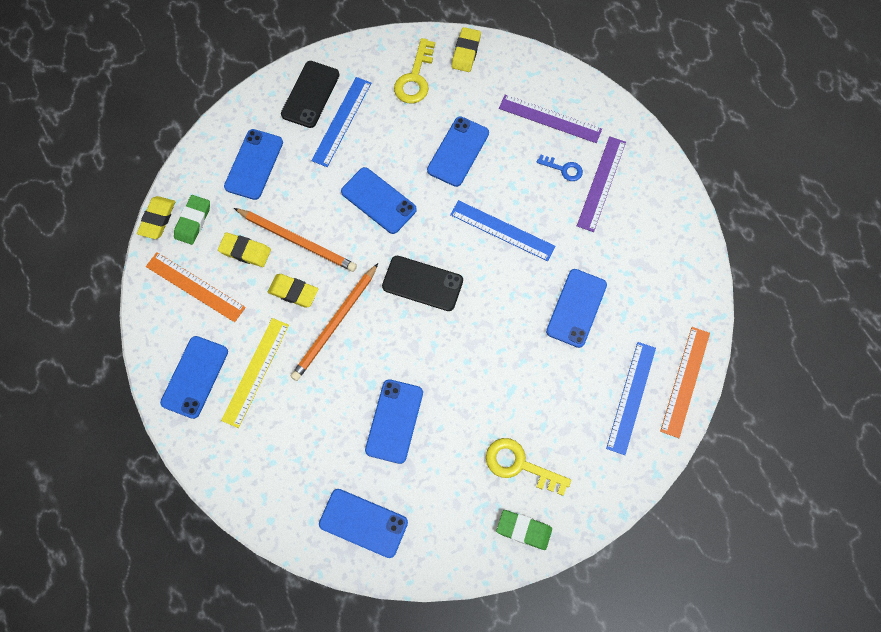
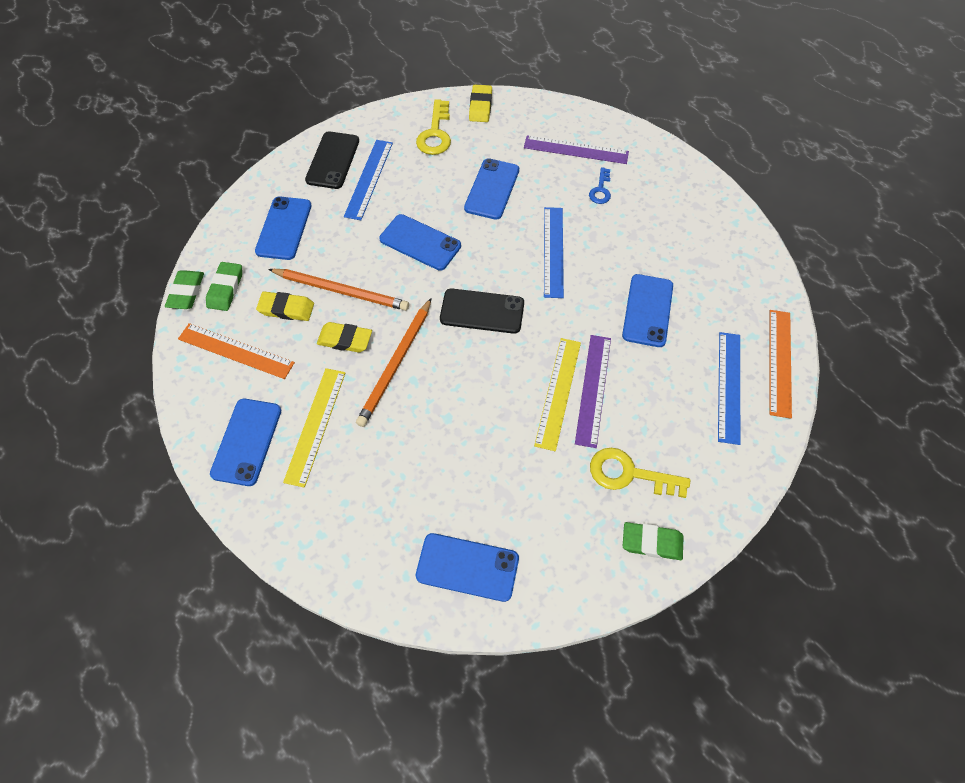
camera: 10 degrees left, 10 degrees down
(157, 219) = (186, 292): yellow eraser -> green eraser
(394, 421) = (480, 451): blue phone -> none
(474, 377) = (558, 392): none -> yellow ruler
(502, 230) = (553, 251): blue ruler -> blue ruler turned 75 degrees clockwise
(563, 169) = (600, 190): blue key -> blue key turned 90 degrees clockwise
(601, 183) = (641, 197): purple ruler -> purple ruler (593, 389)

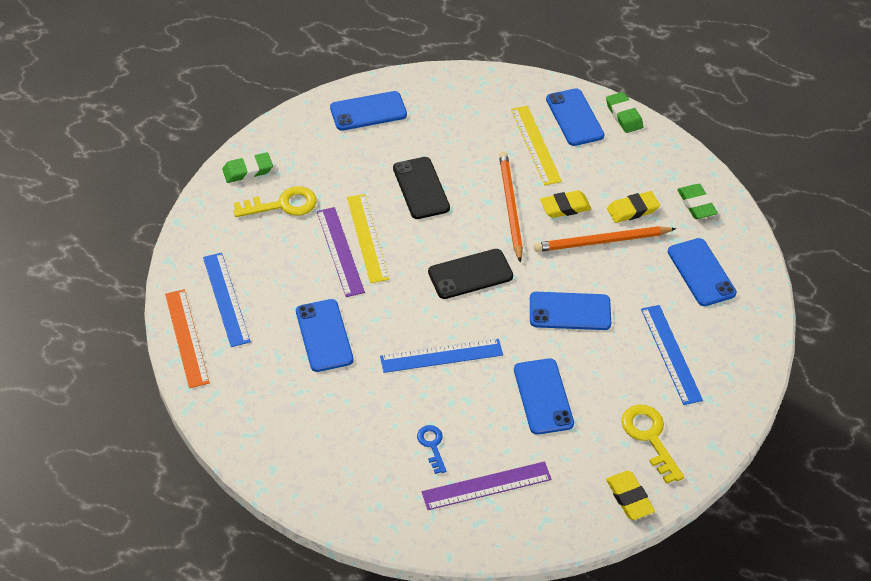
camera: 150 degrees right, 10 degrees down
(186, 292) = (724, 189): green eraser -> green eraser (624, 115)
(236, 351) = (641, 166): orange ruler -> none
(333, 160) = (723, 358): black phone -> black phone (421, 188)
(553, 251) = (441, 356): blue ruler -> blue ruler turned 75 degrees counterclockwise

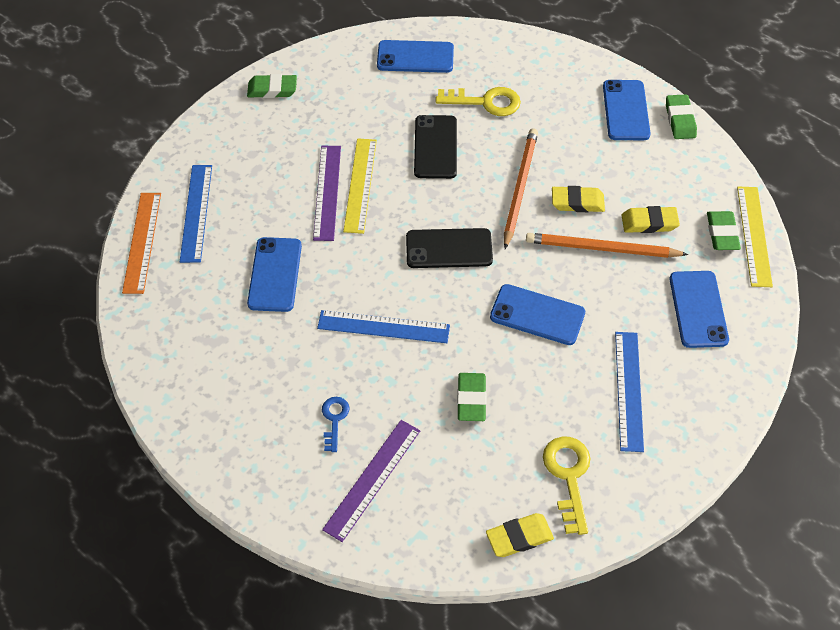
camera: 20 degrees right, 5 degrees up
(283, 205) = (291, 131): yellow key -> yellow key (485, 102)
(486, 486) = (372, 479): purple ruler -> purple ruler turned 60 degrees counterclockwise
(535, 145) = (572, 129): yellow ruler -> yellow ruler (754, 236)
(543, 396) = (471, 399): blue phone -> green eraser
(629, 497) = (519, 537): yellow eraser -> yellow eraser turned 75 degrees clockwise

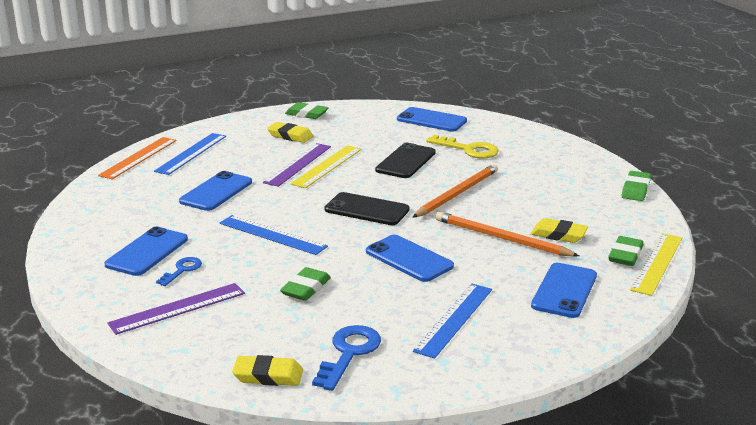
camera: 25 degrees right, 30 degrees down
(568, 476) = (349, 353): yellow key -> blue key
(577, 202) = (501, 211): yellow eraser -> yellow eraser (290, 136)
(626, 110) = (588, 176): blue phone -> blue phone (147, 252)

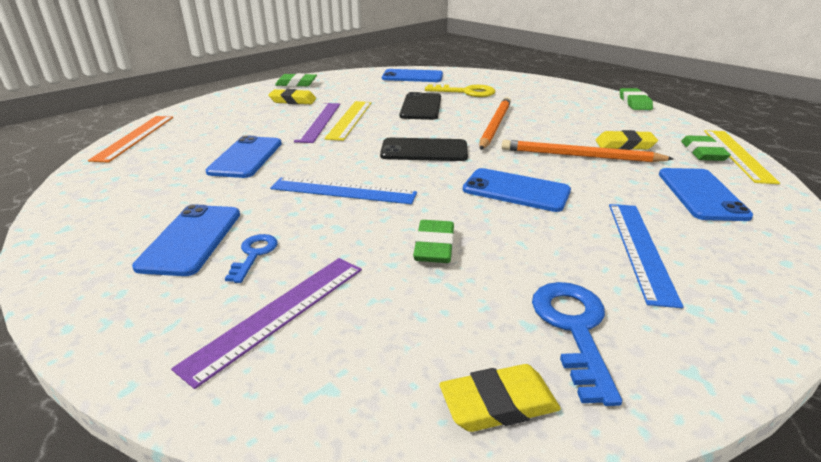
camera: 20 degrees left, 5 degrees up
(191, 153) = (196, 126): blue ruler -> none

